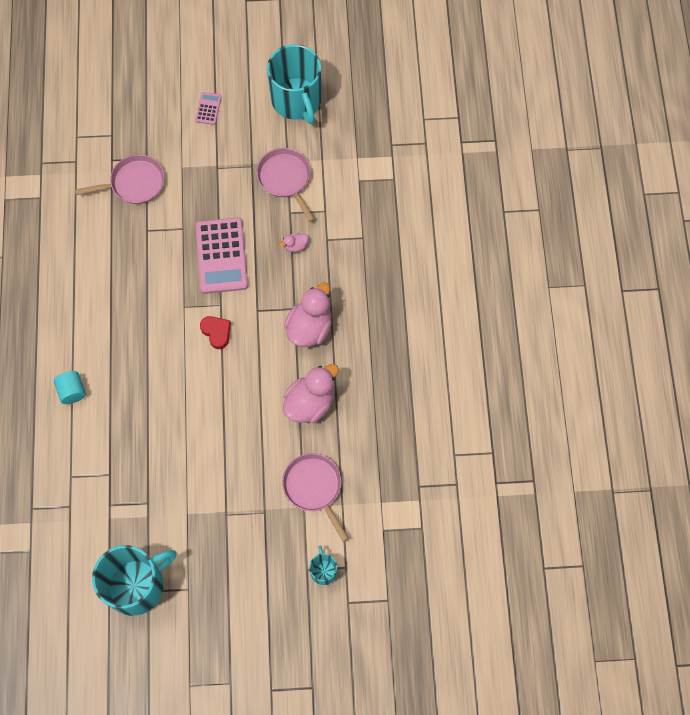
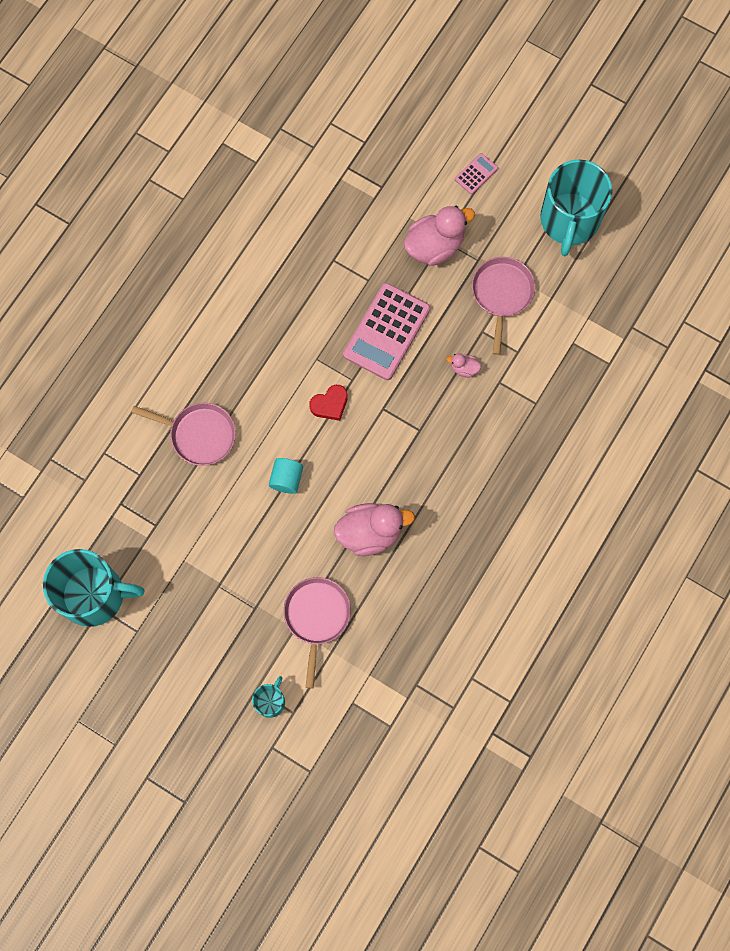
camera: 35 degrees right, 5 degrees up
(72, 391) = (159, 372): turquoise cylinder -> turquoise cylinder (286, 479)
(134, 183) = (353, 205): pink pan -> pink pan (199, 435)
(216, 332) = (330, 404): red heart -> red heart turned 60 degrees clockwise
(310, 327) = (421, 459): pink duck -> pink duck (434, 246)

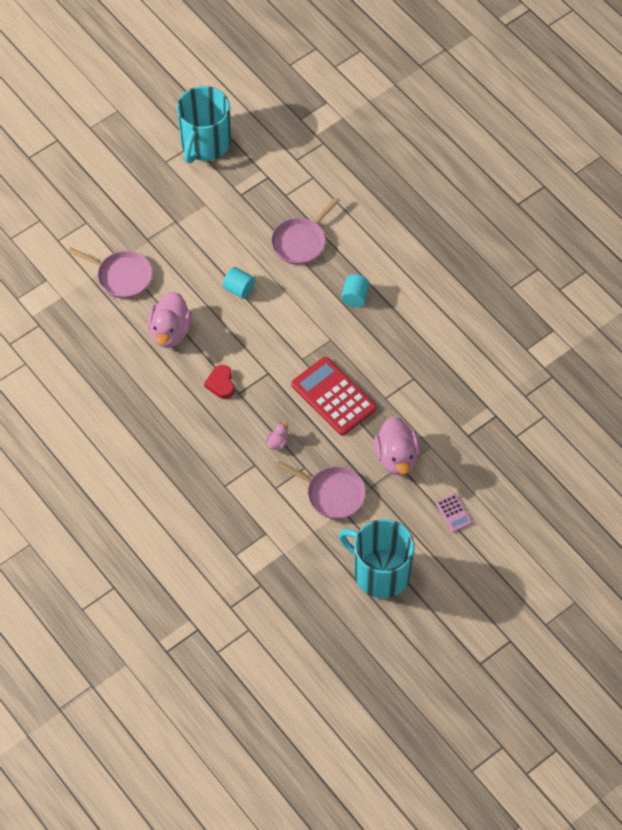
camera: 110 degrees right, 15 degrees down
(252, 352) = (355, 297): none -> turquoise cylinder
(270, 701) = (73, 229): turquoise mug -> none
(330, 404) = (288, 337): red heart -> red heart (221, 384)
(386, 332) = (333, 396): pink calculator -> red calculator

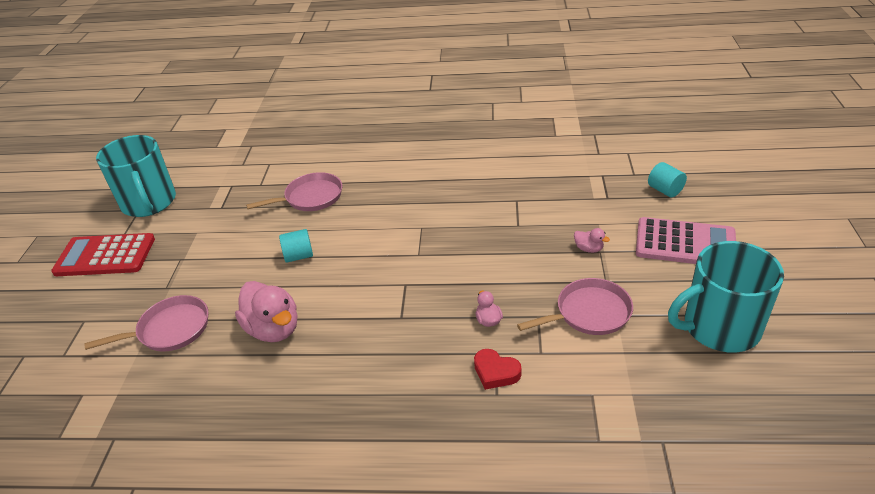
camera: 45 degrees left, 20 degrees down
(221, 384) = (375, 325): red heart -> red heart (495, 372)
(300, 242) = (310, 197): pink pan -> pink pan turned 105 degrees counterclockwise
(333, 396) = (480, 255): red calculator -> red calculator (105, 256)
(355, 297) = (400, 194): turquoise cylinder -> turquoise cylinder (665, 190)
(397, 457) = (588, 249): pink duck -> pink duck, size x0.46
(453, 513) = (685, 243): pink calculator -> pink calculator, size x2.17

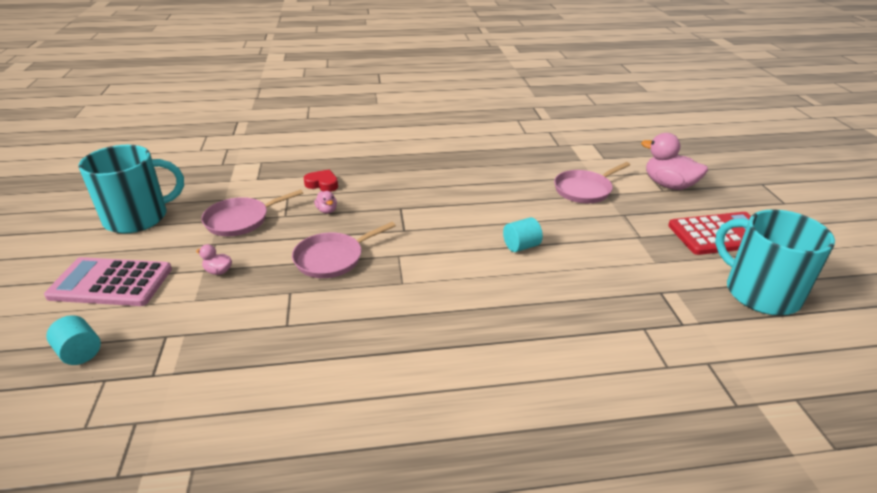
camera: 165 degrees right, 5 degrees down
(273, 329) = (501, 195): pink duck -> pink duck (669, 185)
(310, 197) = (558, 312): pink pan -> pink pan (332, 258)

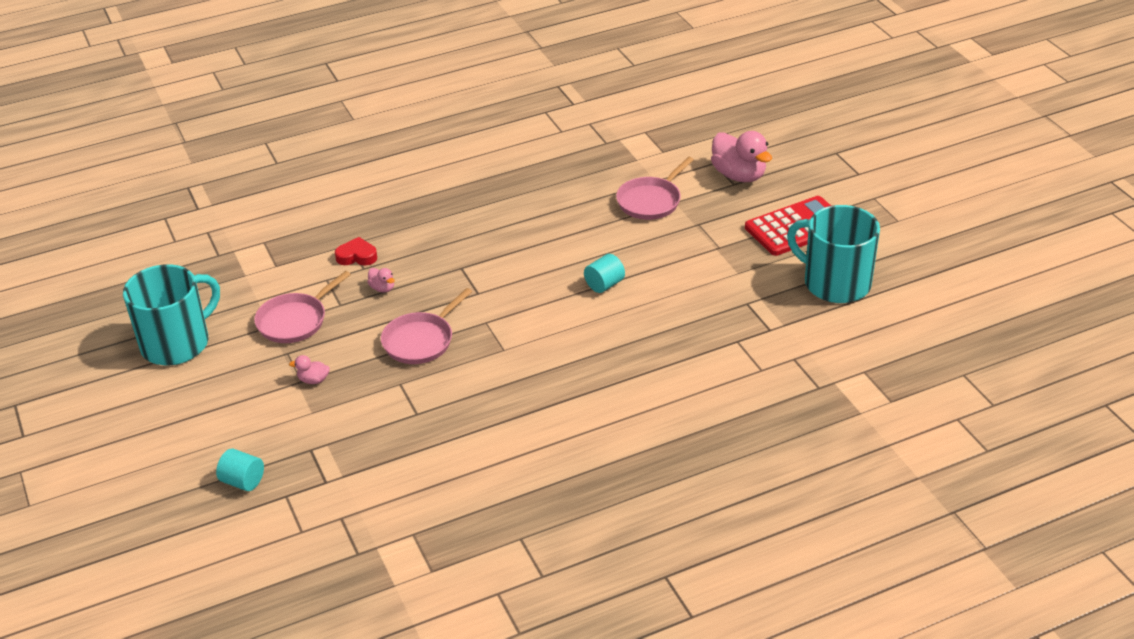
camera: 15 degrees left, 5 degrees up
(111, 283) = (213, 416): pink calculator -> none
(669, 185) = (739, 175): pink duck -> pink duck turned 150 degrees counterclockwise

